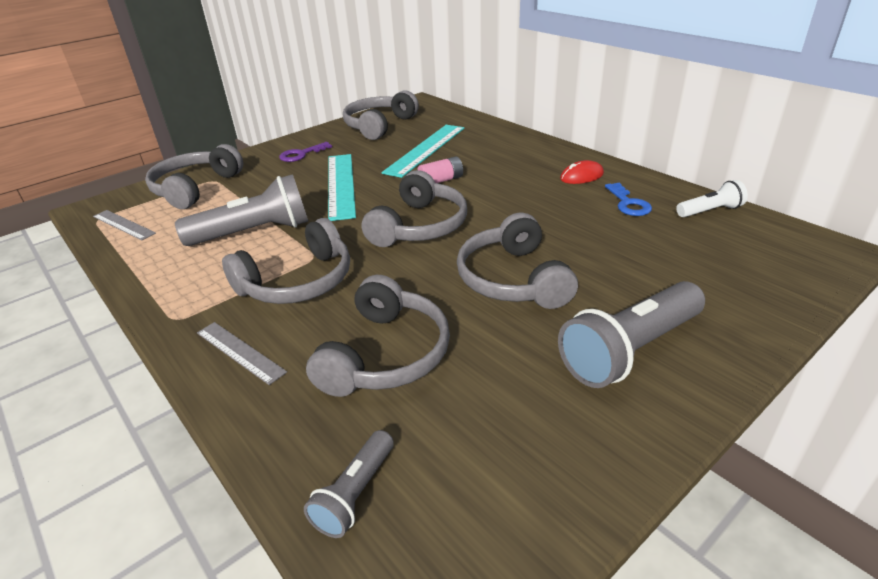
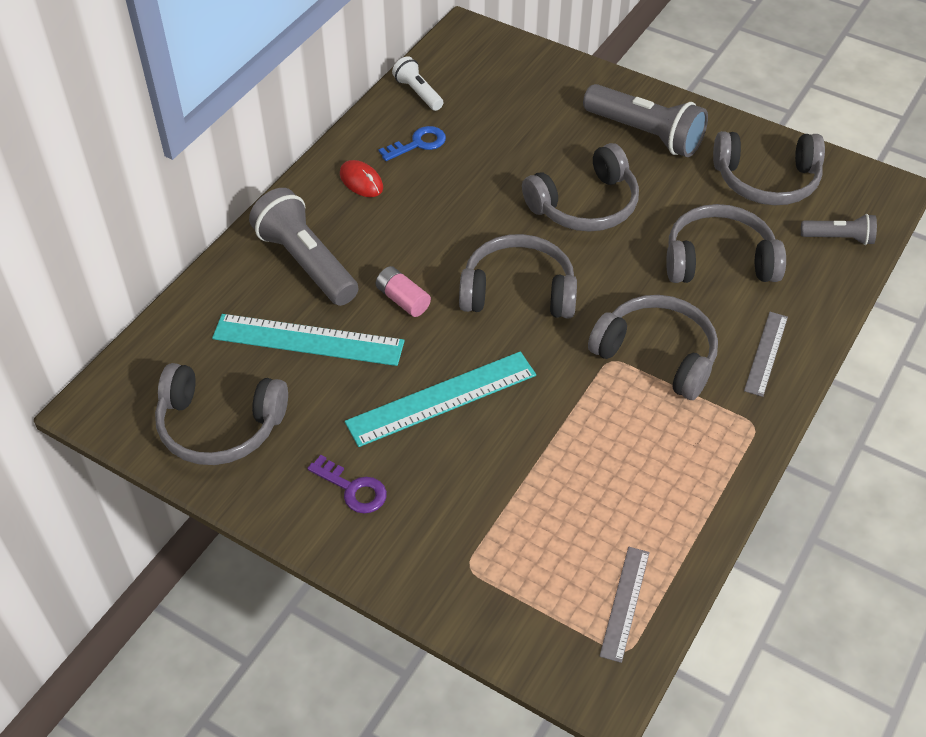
camera: 110 degrees left, 15 degrees up
(195, 188) = (499, 576): grey headphones -> grey headphones (766, 180)
(254, 232) = (586, 438): grey flashlight -> grey flashlight (306, 262)

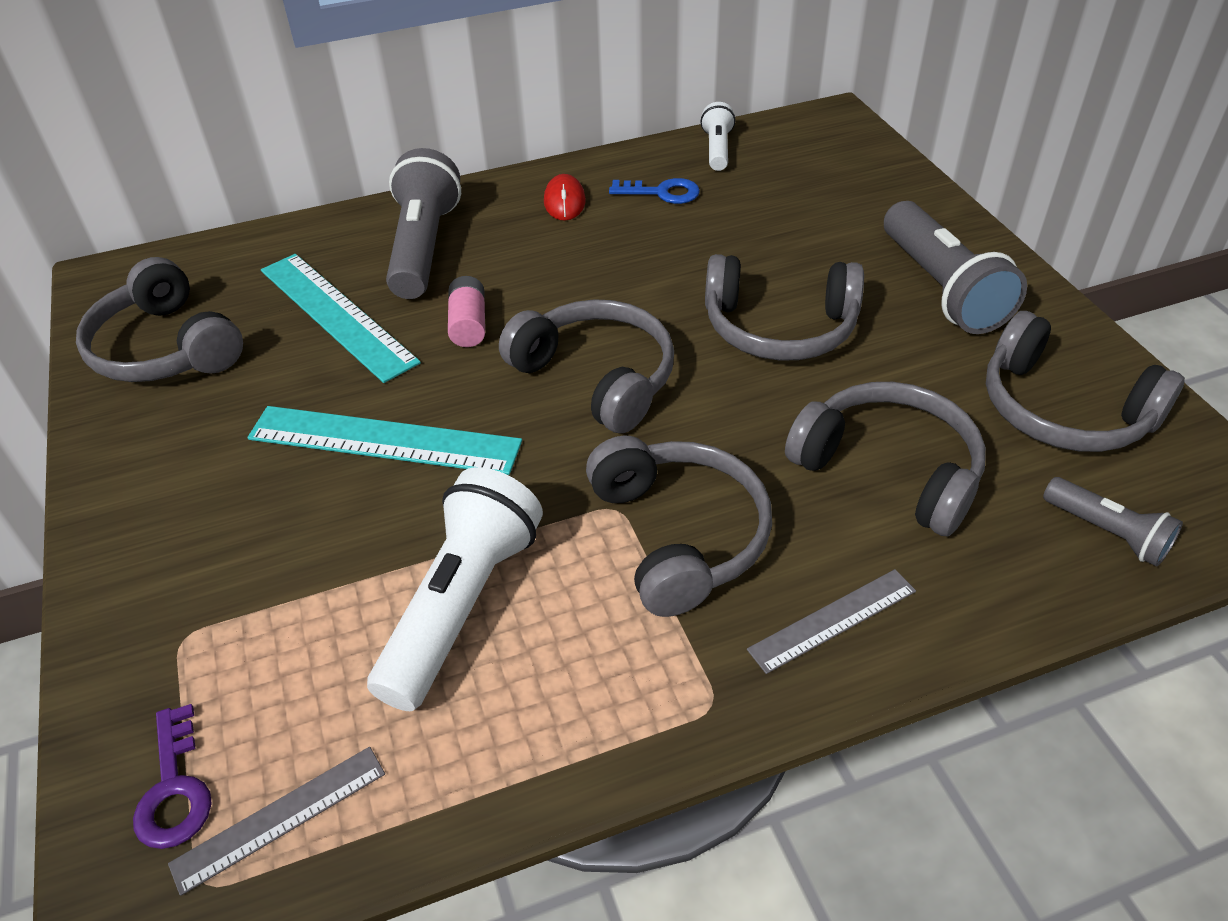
camera: 40 degrees right, 5 degrees down
(353, 489) = (190, 477): purple key -> purple key (174, 789)
(592, 456) = (462, 604): none -> white flashlight

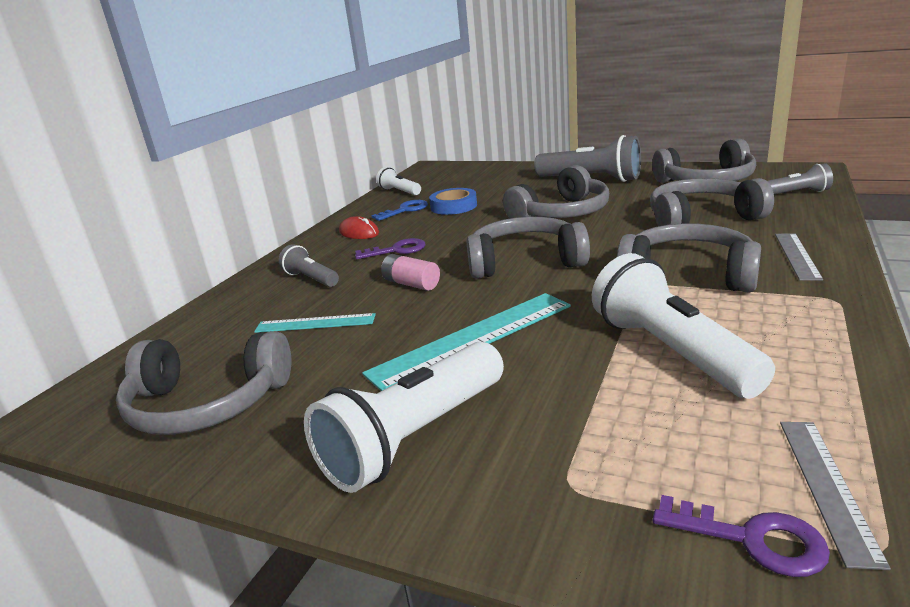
camera: 45 degrees left, 20 degrees down
(193, 503) = (414, 437): none -> white flashlight
(337, 314) = (315, 323): turquoise ruler -> turquoise ruler, size x0.58
(424, 247) = (311, 279): grey flashlight -> grey flashlight, size x0.54
(543, 260) = (397, 250): none -> purple key
(712, 223) = (453, 206): none -> blue tape

